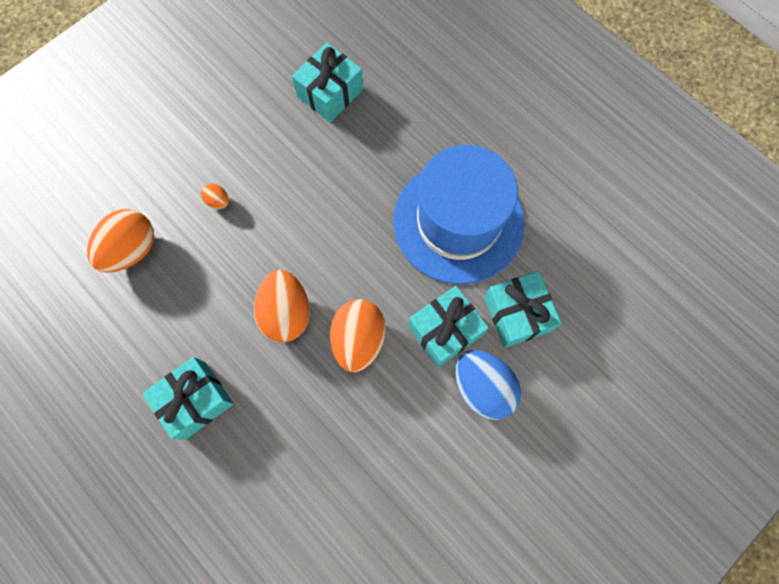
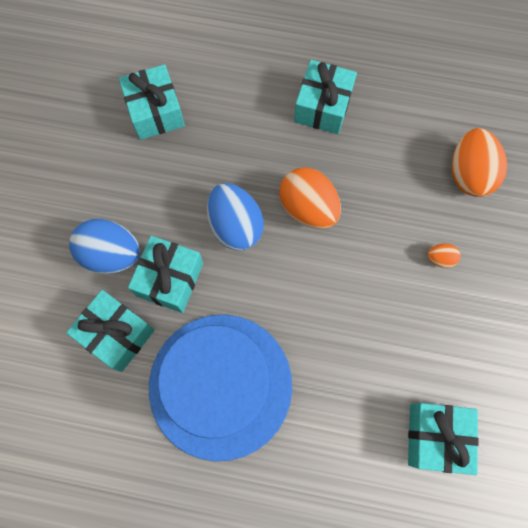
camera: 145 degrees right, 0 degrees up
(353, 511) = (155, 111): none -> turquoise gift
(358, 339) = (235, 226): orange egg -> blue egg

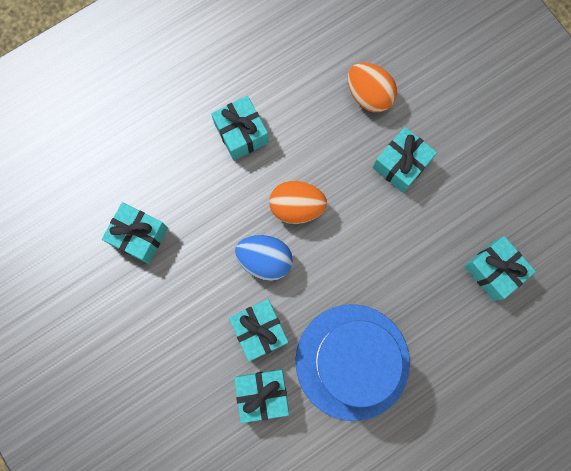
camera: 45 degrees left, 5 degrees up
(111, 254) = (208, 351): blue egg -> none
(440, 258) = (401, 164): orange egg -> turquoise gift

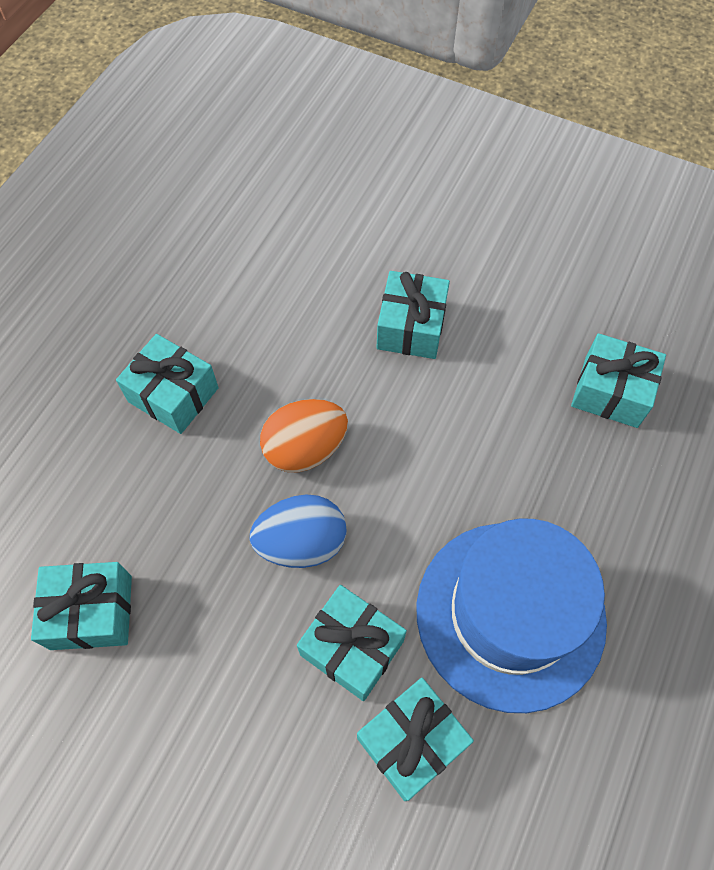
camera: 30 degrees left, 15 degrees down
(369, 95) = (319, 269): orange egg -> none

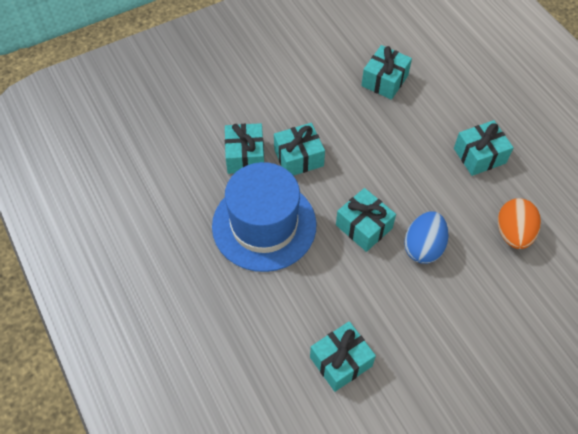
camera: 125 degrees right, 5 degrees down
(301, 543) = (360, 165): blue egg -> blue egg (423, 247)
(305, 449) = (409, 193): orange egg -> orange egg (513, 233)
(411, 327) = (454, 286): turquoise gift -> turquoise gift (364, 226)

